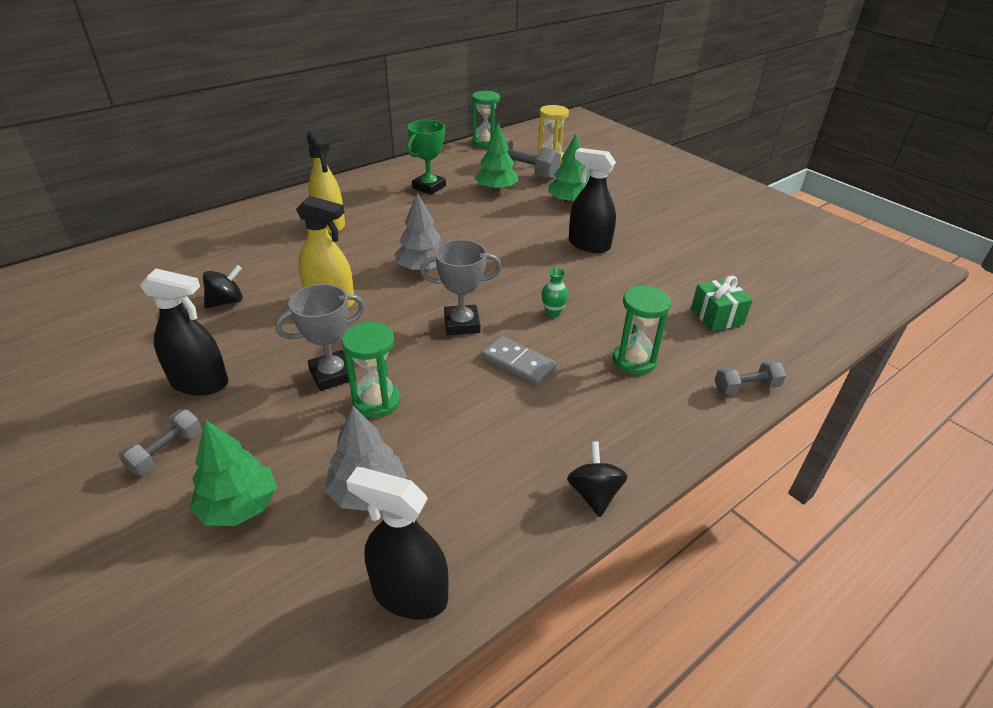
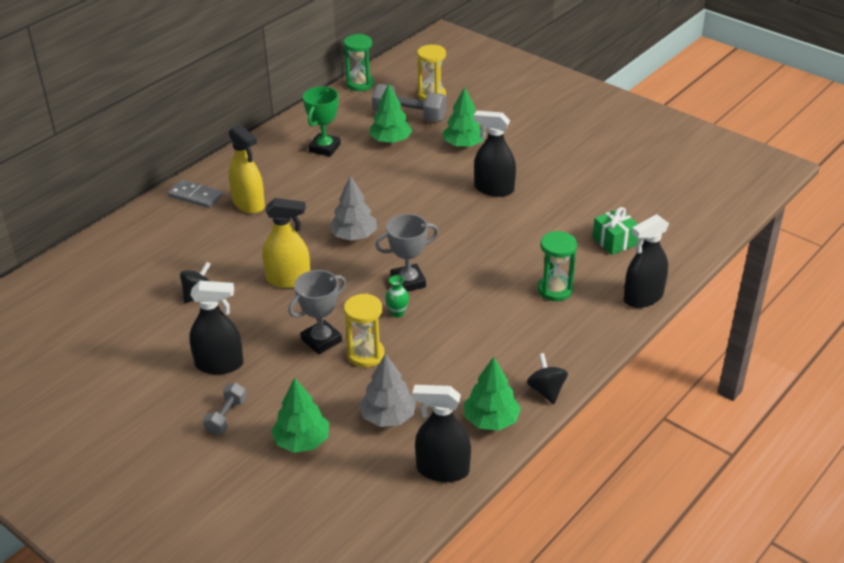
camera: 10 degrees left, 0 degrees up
(376, 401) = (366, 354): green hourglass -> yellow hourglass
(505, 525) = (491, 420): none -> green tree
(519, 363) = (465, 307): grey domino -> grey domino (195, 196)
(553, 313) = (480, 259): green vase -> green vase (397, 313)
(746, 387) = (643, 297): grey dumbbell -> black spray bottle

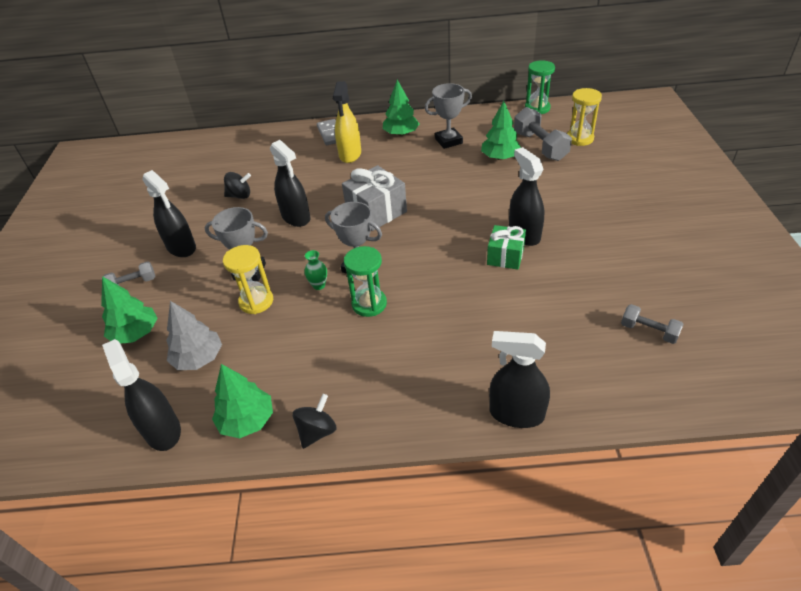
camera: 50 degrees right, 5 degrees up
(288, 279) = (296, 217): yellow spray bottle -> black spray bottle
(324, 148) = (448, 141): green trophy -> grey trophy
(354, 236) = (376, 212): grey tree -> grey gift
(463, 145) = (550, 187): green tree -> green tree (401, 134)
(555, 290) = (450, 349): green hourglass -> green hourglass (369, 304)
(614, 241) = (564, 342): green gift -> green gift (505, 256)
(650, 205) = (649, 331): none -> grey dumbbell

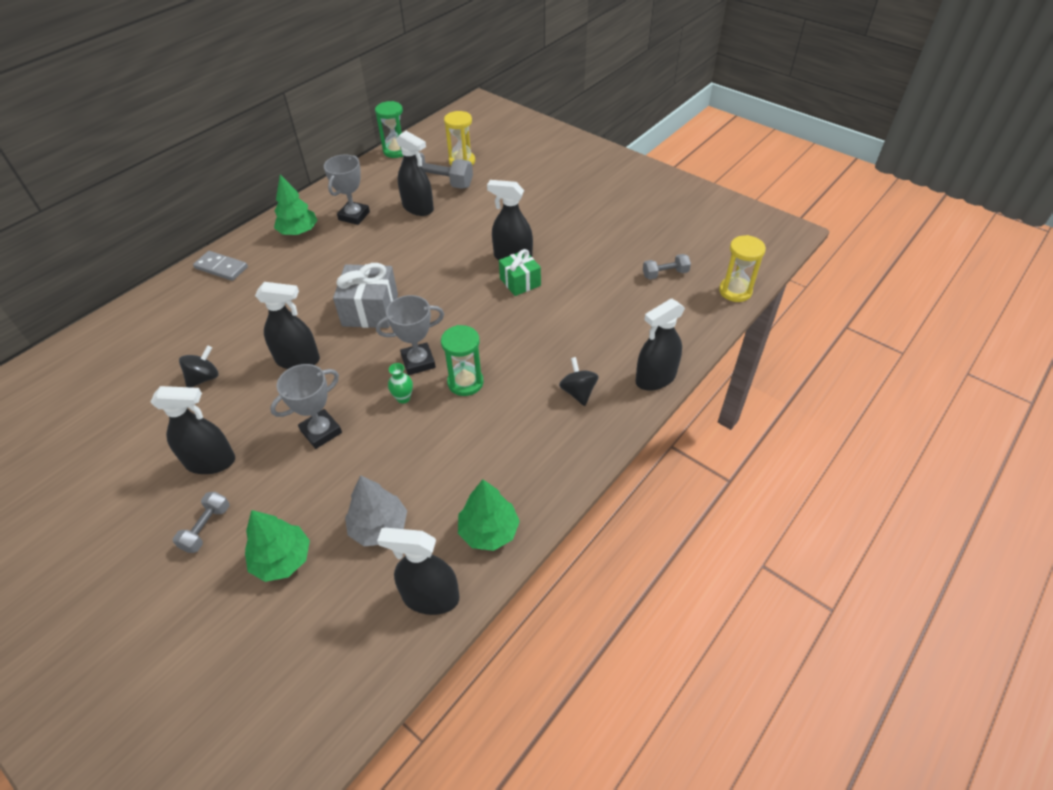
camera: 50 degrees left, 5 degrees up
(256, 301) = (365, 449): yellow hourglass -> yellow hourglass (735, 291)
(317, 431) = (550, 492): black spinning top -> black spinning top (578, 392)
(350, 154) = (272, 276): yellow spray bottle -> none
(500, 157) = (418, 208): green tree -> black spray bottle

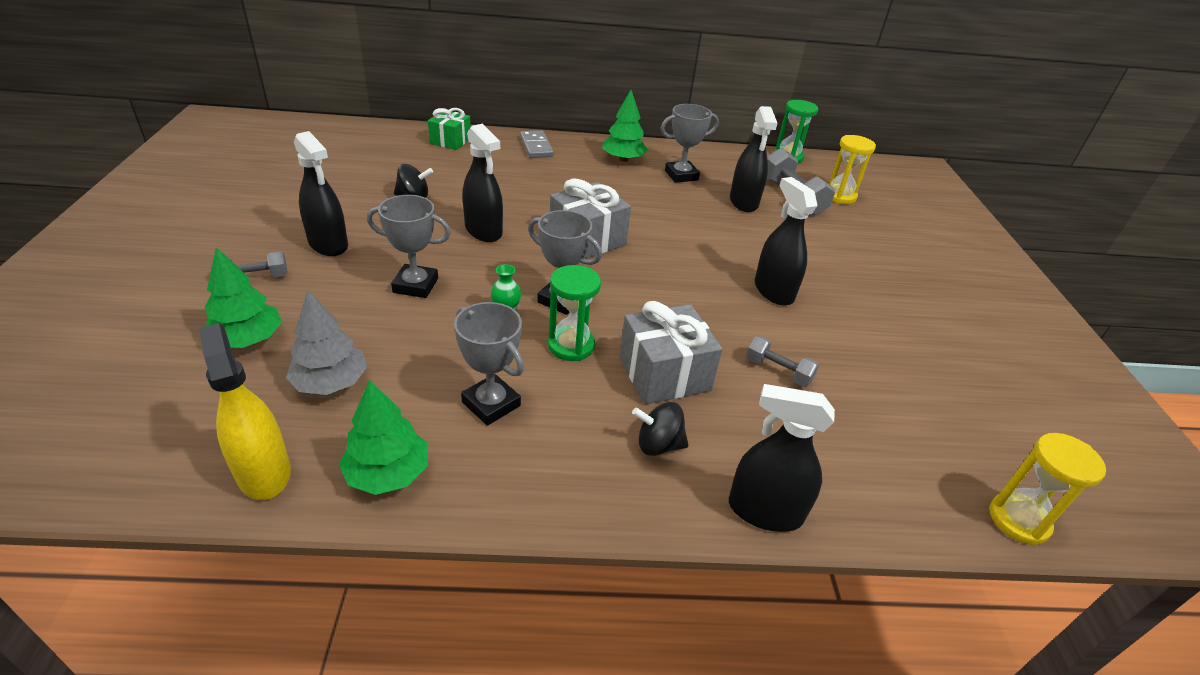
camera: 45 degrees right, 10 degrees down
(430, 597) = (263, 472): black spray bottle -> yellow spray bottle
(478, 450) = (491, 404): none -> grey trophy
(520, 282) = (750, 313): green gift -> green gift (450, 141)
(530, 354) = (664, 374): none -> grey gift
(578, 392) = (658, 445): black spinning top -> black spinning top turned 120 degrees counterclockwise
(665, 274) = (936, 427): grey dumbbell -> grey dumbbell (778, 371)

